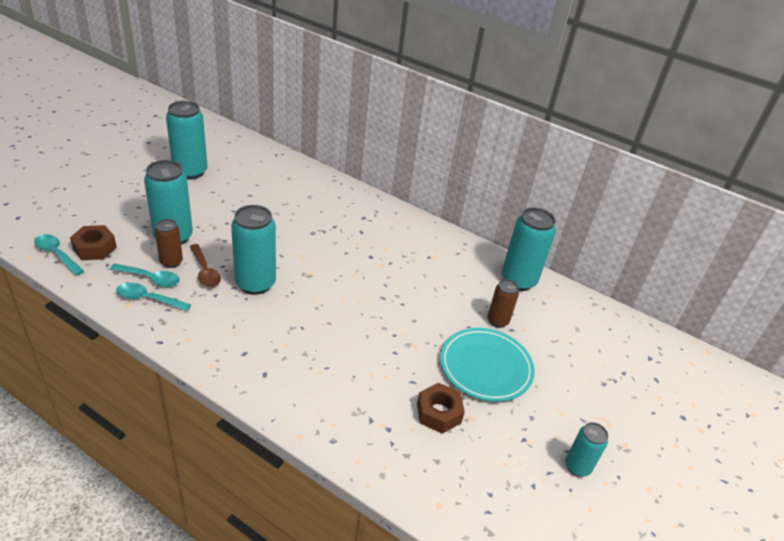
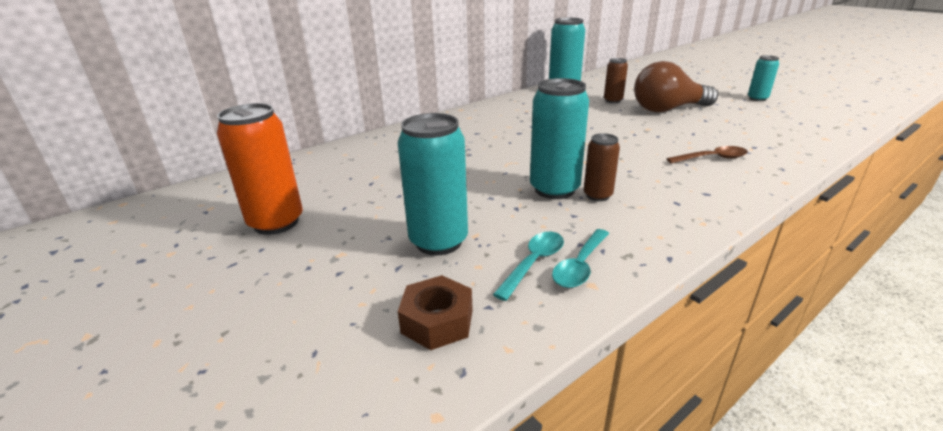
camera: 65 degrees left, 10 degrees down
(57, 254) = (439, 372): turquoise spoon -> none
(171, 262) = (498, 245): brown can -> brown can (597, 195)
(190, 172) = (276, 223): turquoise can -> orange can
(205, 271) = (525, 220): brown spoon -> brown spoon (712, 158)
(439, 413) = (726, 128): brown nut -> none
(485, 367) = (668, 109): turquoise plate -> brown light bulb

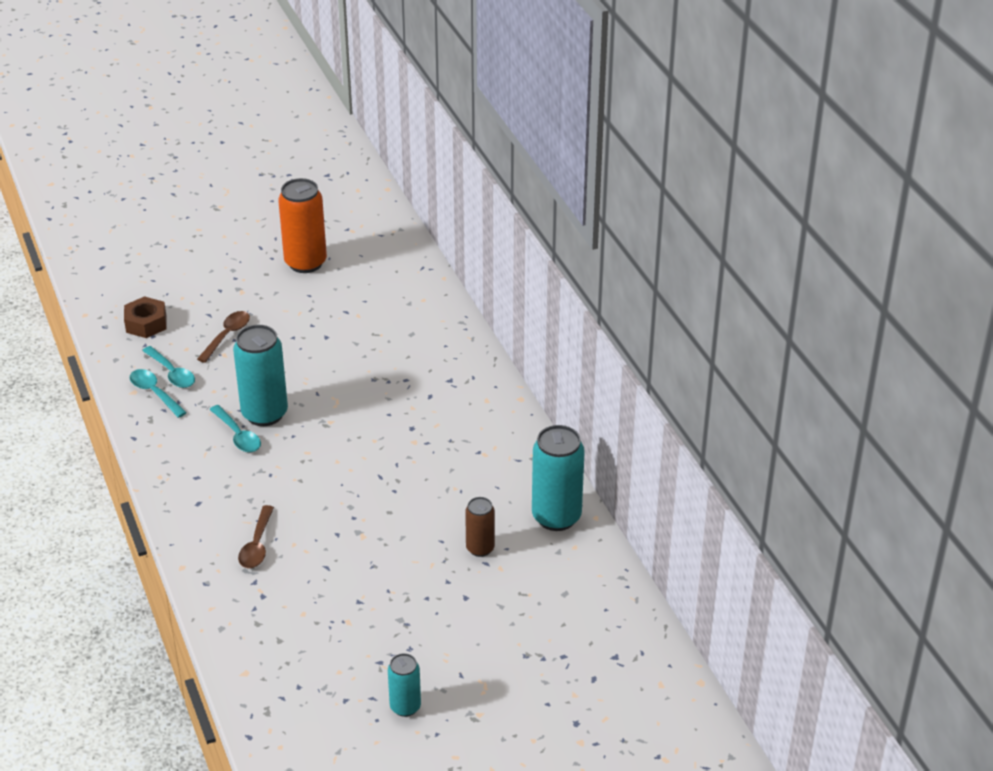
camera: 105 degrees right, 10 degrees up
(438, 241) = (227, 336): turquoise can -> brown spoon
(597, 195) = (238, 435): brown can -> turquoise spoon
(668, 109) = (414, 585): brown light bulb -> none

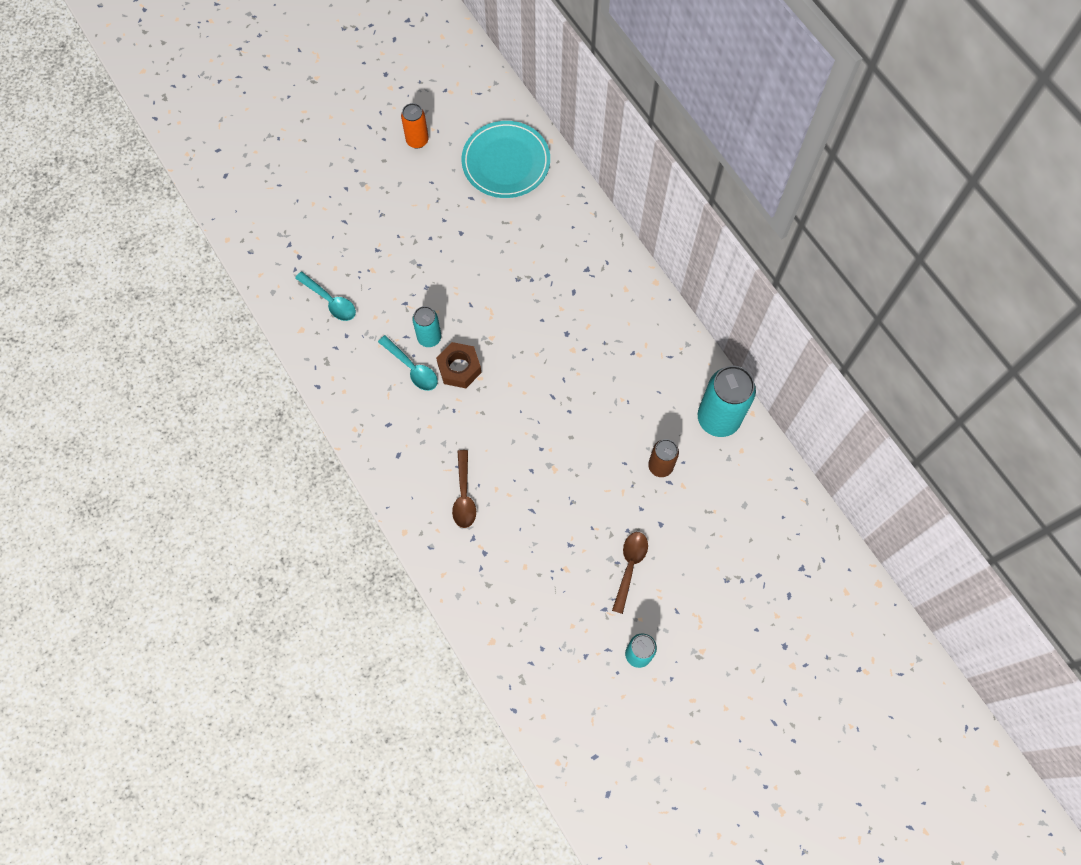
camera: 10 degrees left, 30 degrees up
(146, 323) = (288, 242): brown nut -> brown nut (459, 368)
(154, 393) = (321, 328): turquoise spoon -> none
(227, 336) = (368, 246): brown spoon -> brown spoon (630, 567)
(264, 414) = (429, 338): turquoise can -> turquoise can, size x0.57
(305, 263) = (417, 140): orange can -> orange can, size x0.57
(391, 289) = (506, 162): none -> turquoise plate

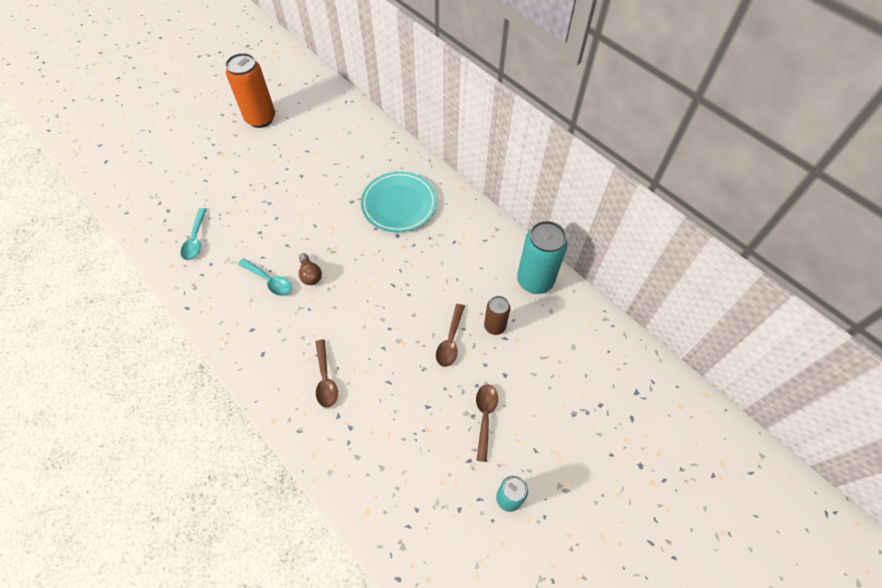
camera: 10 degrees left, 10 degrees down
(330, 301) = (195, 239): turquoise spoon -> turquoise spoon turned 60 degrees clockwise
(417, 140) = (260, 118): orange can -> orange can, size x1.77
(429, 338) = (282, 255): turquoise can -> none
(459, 368) = (310, 275): brown nut -> brown light bulb
(506, 162) = (331, 124): turquoise plate -> turquoise plate (399, 204)
(607, 475) = (450, 341): none -> brown spoon

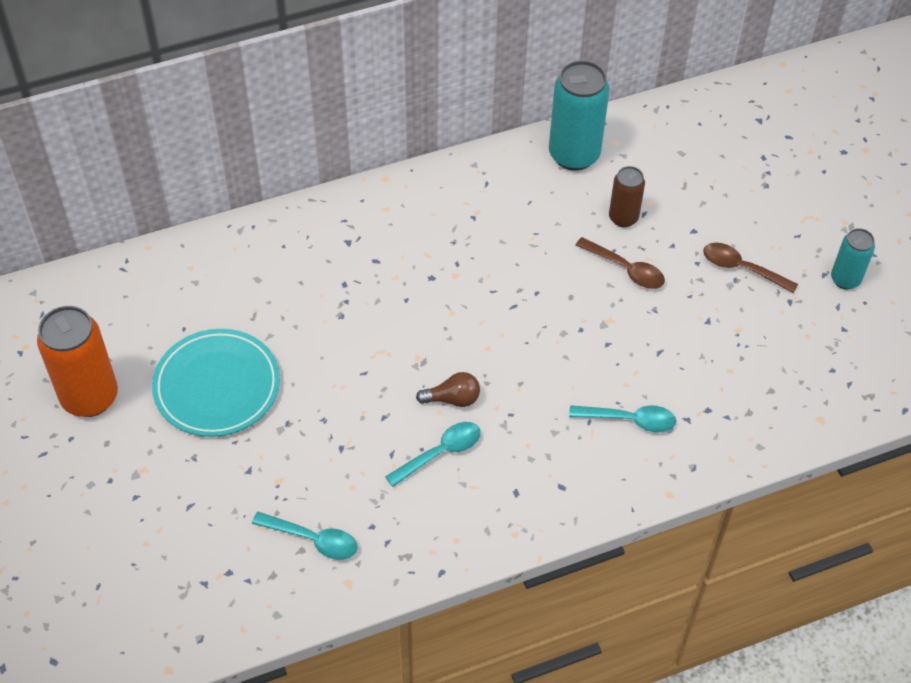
camera: 70 degrees left, 5 degrees down
(325, 379) = (629, 420): brown spoon -> turquoise spoon
(399, 204) = (376, 259): turquoise plate -> turquoise plate (217, 386)

